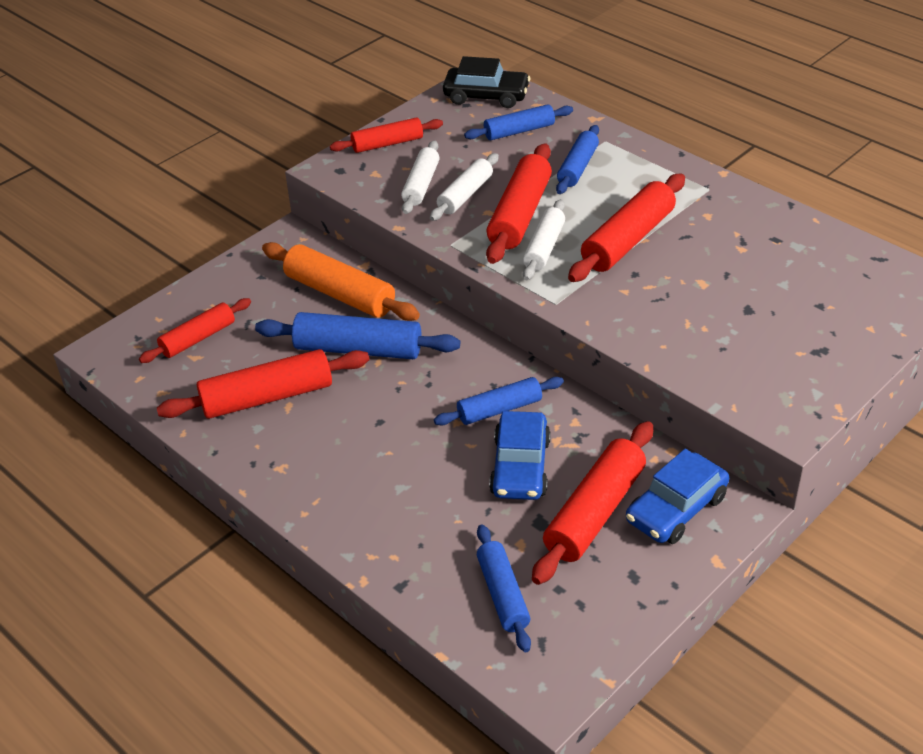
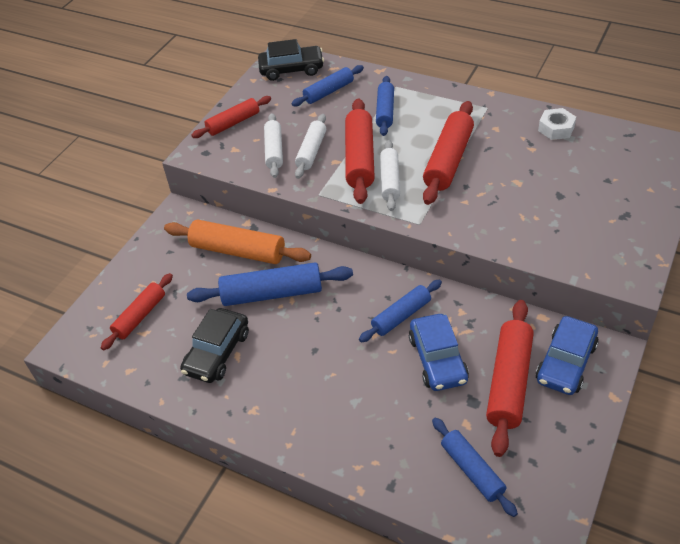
camera: 15 degrees left, 5 degrees up
(267, 397) = (217, 352): red rolling pin -> black car
(785, 231) = (556, 128): none -> white nut

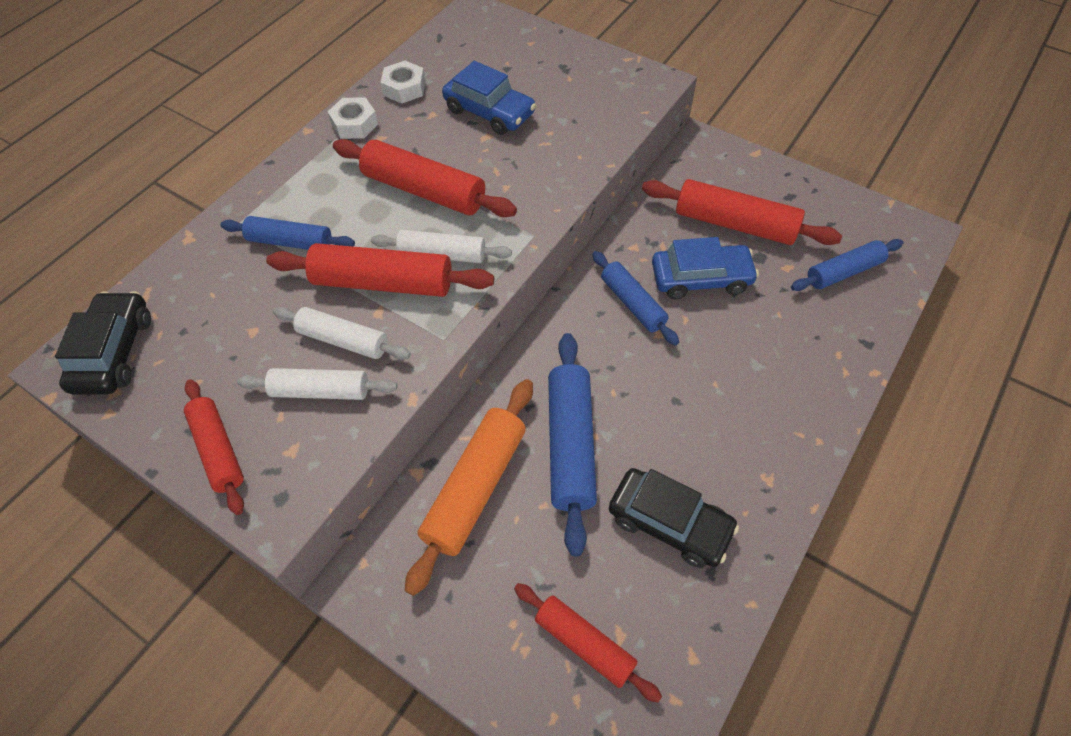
camera: 85 degrees left, 10 degrees up
(328, 92) = (206, 305): blue rolling pin -> none
(505, 113) = (355, 124): none -> white nut
(566, 363) = (713, 177): blue car -> blue car (489, 112)

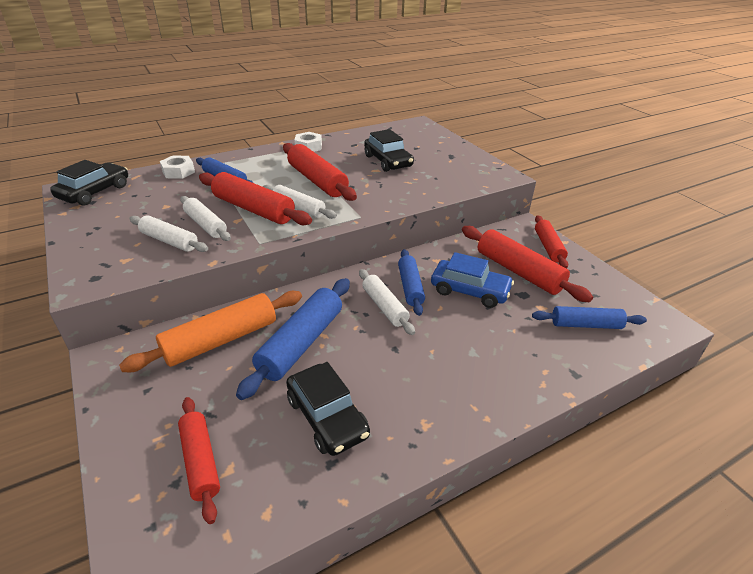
camera: 25 degrees right, 20 degrees down
(219, 450) = (91, 246): red rolling pin -> red rolling pin (548, 247)
(404, 88) = (349, 141): white nut -> white nut (178, 172)
(489, 112) = (388, 161): blue car -> black car
(625, 347) = (384, 307): none -> white rolling pin

